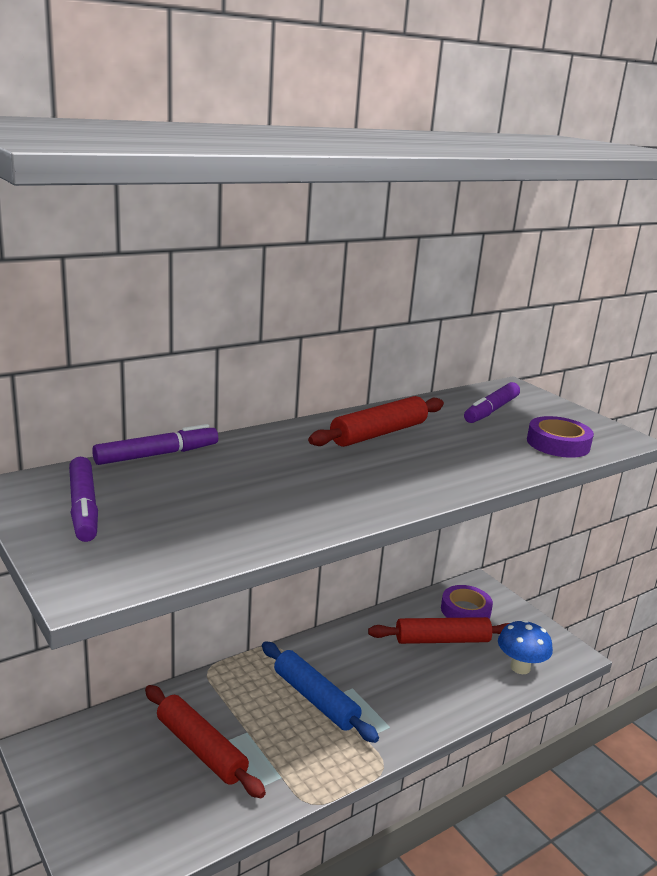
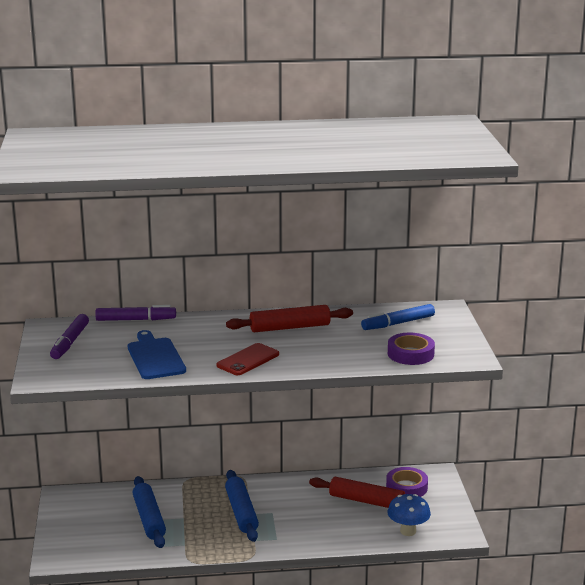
camera: 30 degrees right, 0 degrees up
(201, 749) = (149, 519): red rolling pin -> blue rolling pin
(248, 507) = (155, 357): none -> blue cutting board
(384, 486) = (248, 360): none -> red phone
(491, 410) = (398, 323): purple marker -> blue marker

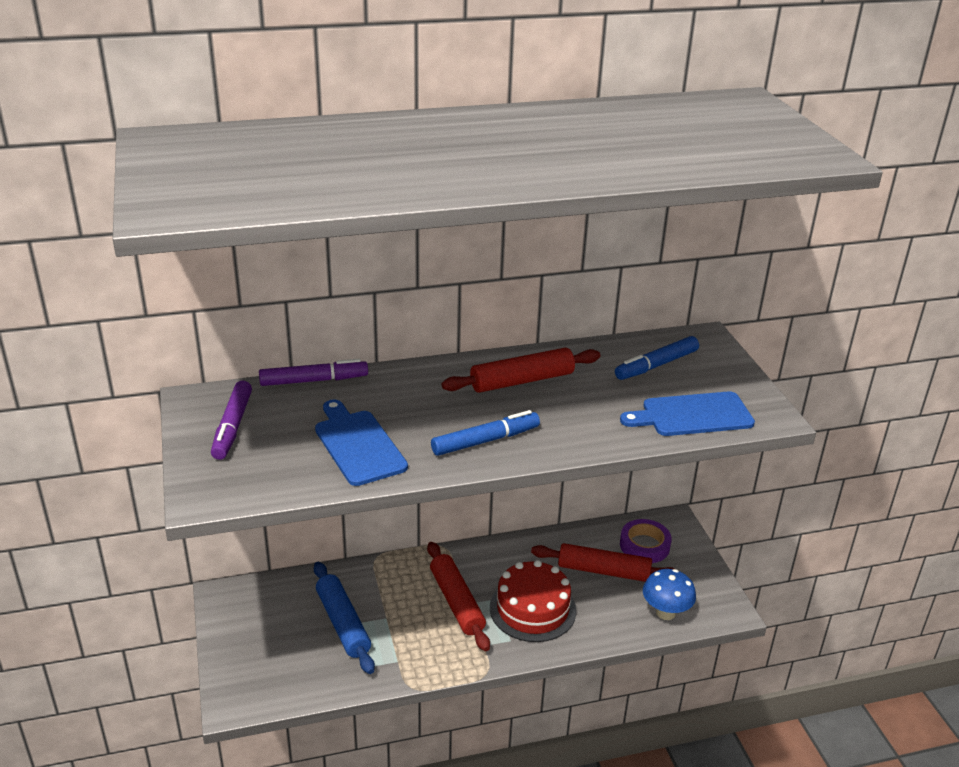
camera: 10 degrees left, 10 degrees up
(241, 512) = (456, 602): blue rolling pin -> red rolling pin
(248, 360) = (485, 441): red phone -> blue marker
(300, 521) = (532, 609): none -> red cake
(410, 354) = (692, 415): purple tape -> blue cutting board

